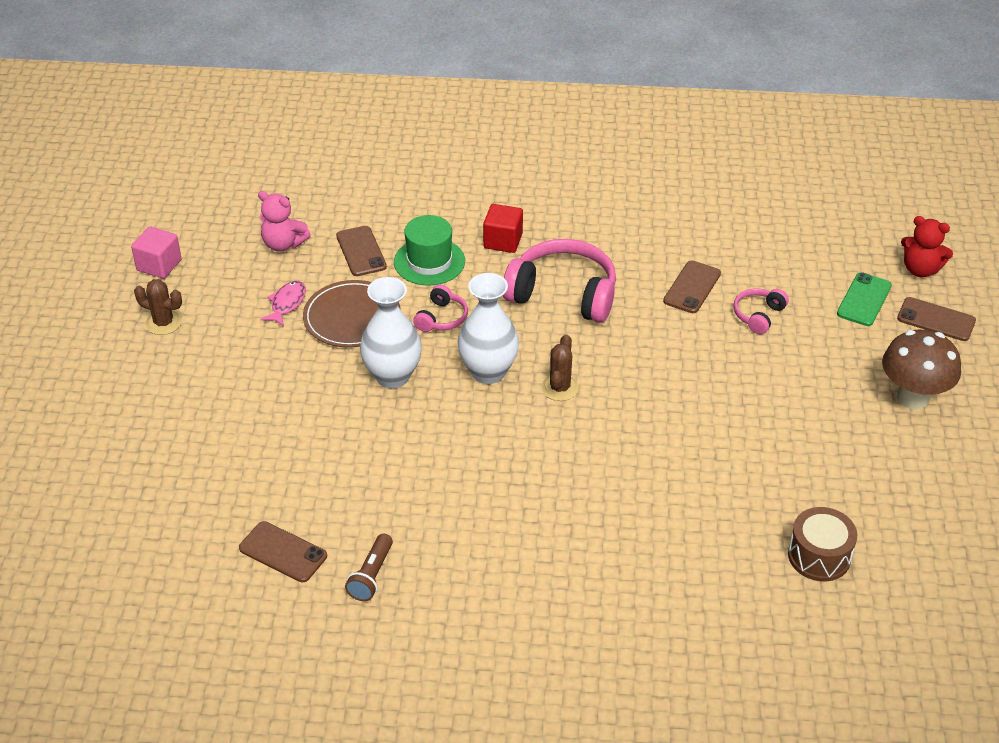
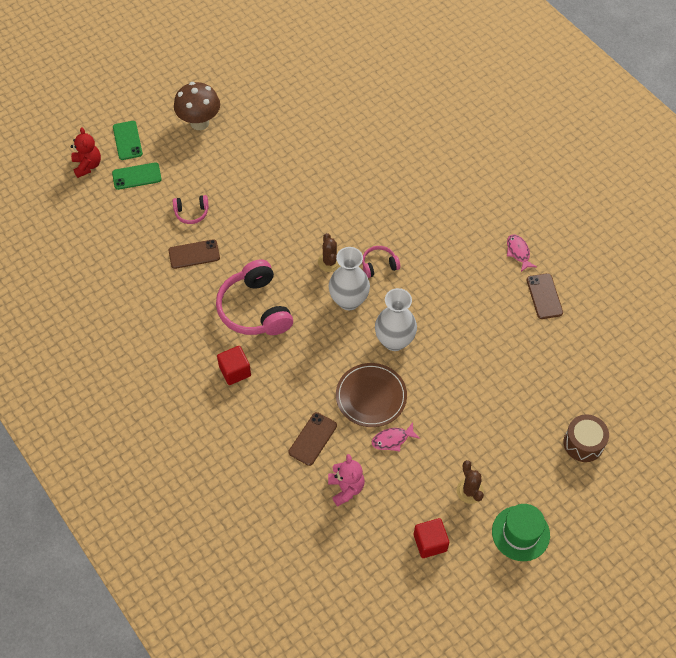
camera: 130 degrees left, 15 degrees up
(159, 265) = (430, 542): pink cube -> red cube
(371, 576) = (518, 252): brown flashlight -> pink fish
(429, 262) = (288, 395): green hat -> green hat (520, 533)
(441, 318) = (329, 352): pink headphones -> pink headphones (379, 265)
(559, 388) = (329, 262): brown cactus -> brown cactus turned 75 degrees counterclockwise
(819, 556) = (339, 106): brown drum -> brown drum (583, 443)
(936, 320) = (127, 140): brown phone -> green phone

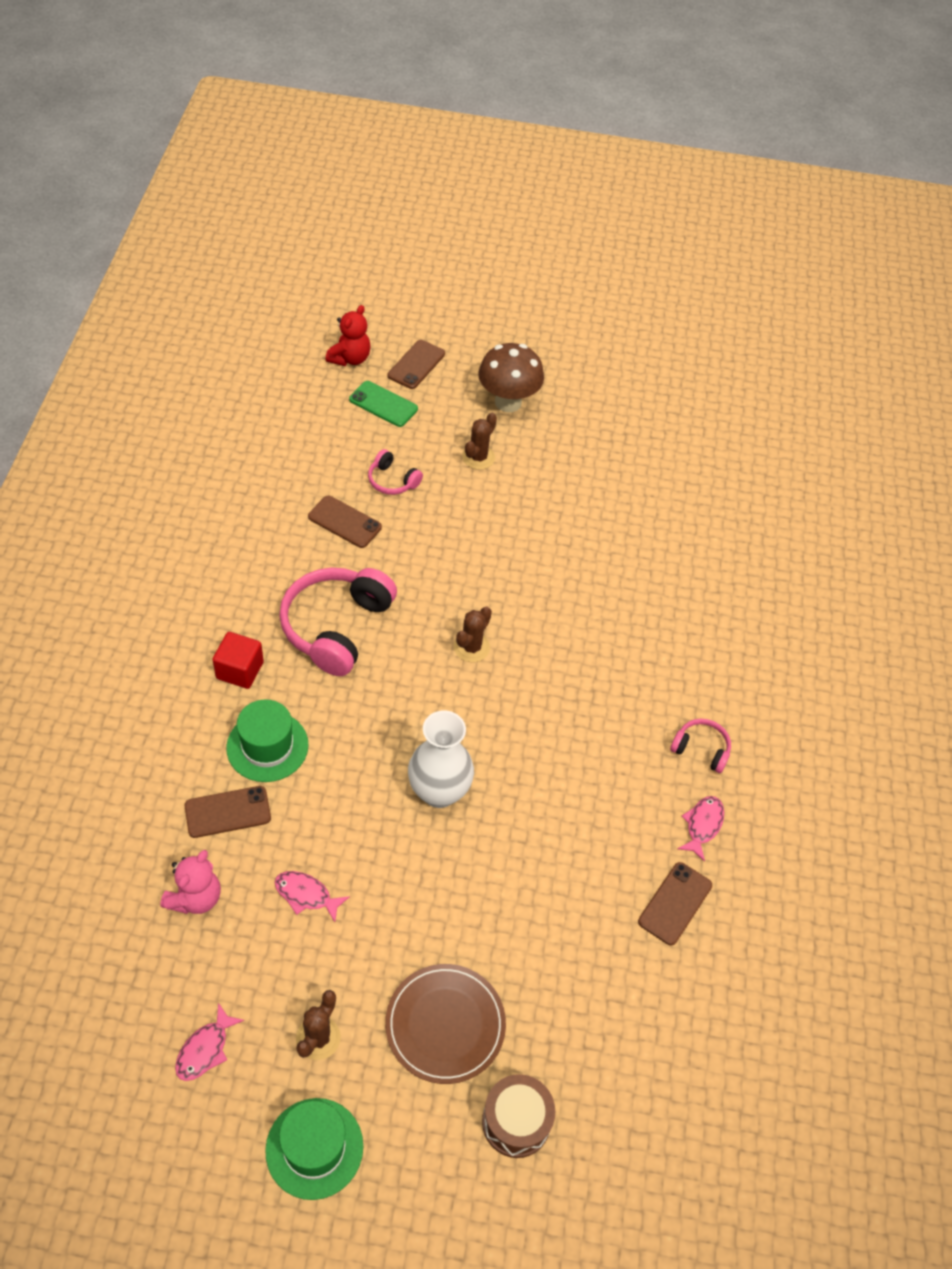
camera: 40 degrees right, 5 degrees down
(127, 140) = (416, 365): green phone -> brown phone
(220, 164) = (478, 457): none -> brown cactus
(293, 393) = (267, 746): none -> green hat
(349, 300) = (442, 704): white vase -> none
(371, 396) = (341, 826): brown plate -> brown plate (445, 1025)
(379, 265) = (521, 697): pink headphones -> pink headphones (701, 749)
(430, 542) = (205, 1049): red cube -> pink fish

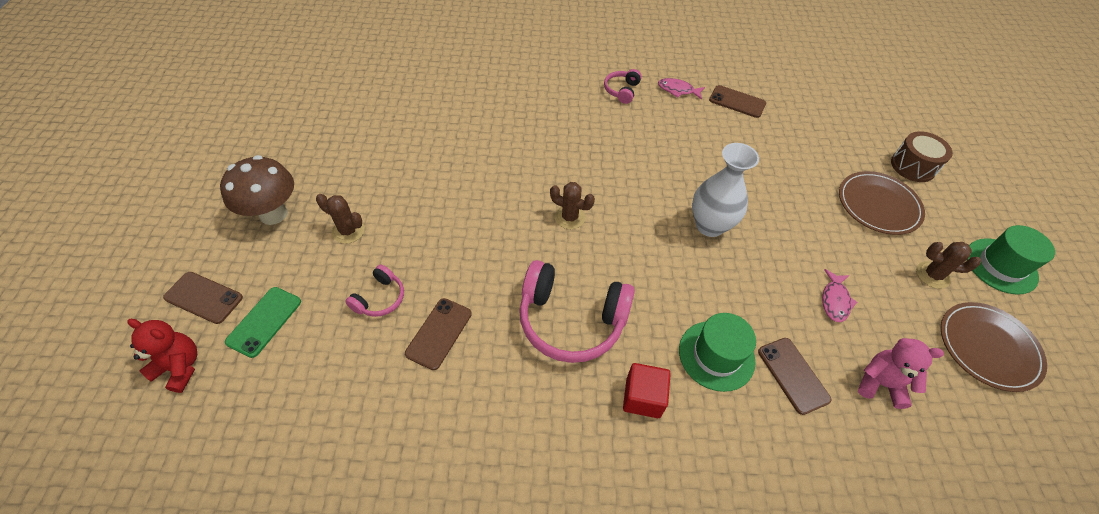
camera: 95 degrees left, 0 degrees up
(205, 1049) = (988, 347): pink fish -> brown plate

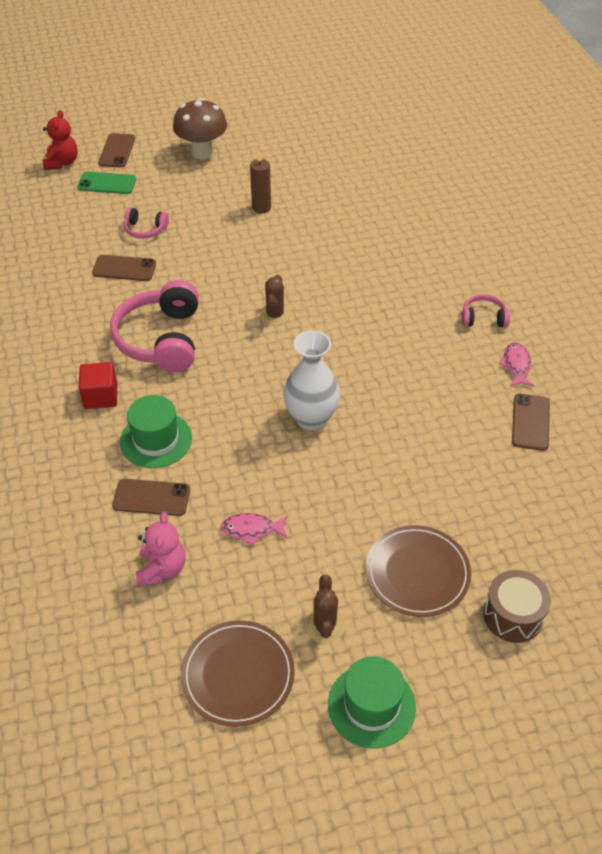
camera: 75 degrees right, 5 degrees down
(348, 231) = (202, 193): brown cactus -> none
(403, 188) = (261, 207): none -> brown candle
(793, 375) = (151, 498): brown phone -> brown phone turned 45 degrees clockwise

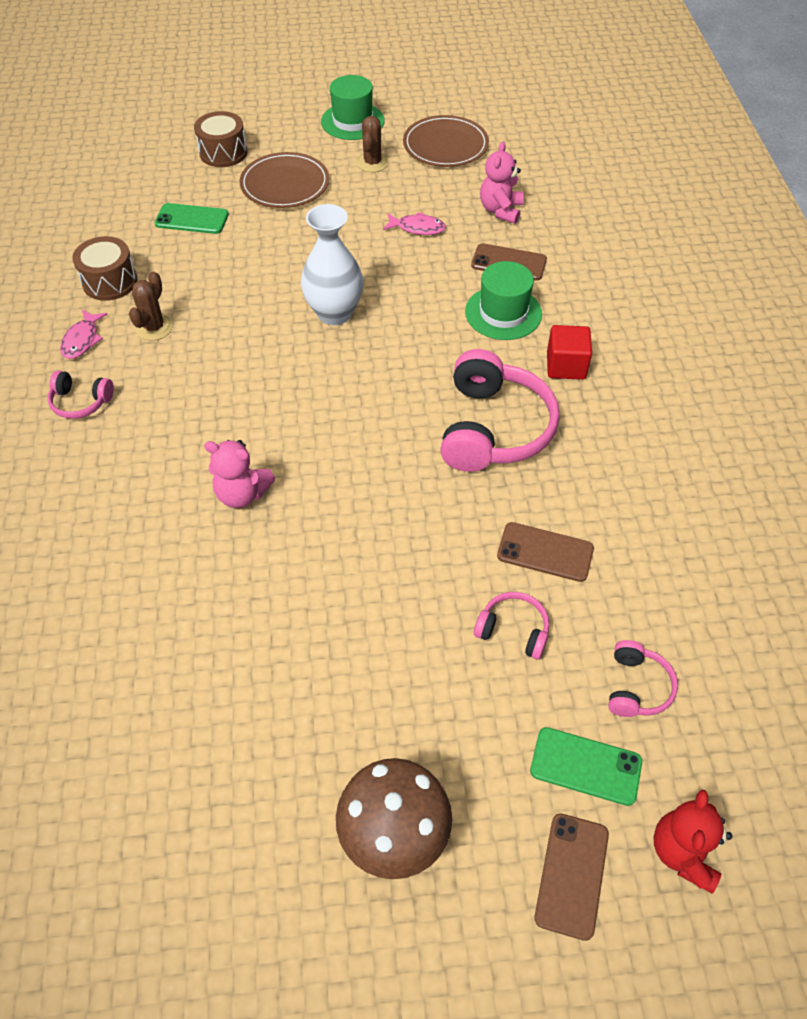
camera: 170 degrees left, 5 degrees up
(74, 214) = (637, 687): none -> pink headphones
(261, 207) = (312, 652): brown candle -> none
(275, 315) = (341, 443): brown cactus -> brown cactus (154, 327)
(334, 276) = (242, 494): none -> pink teddy bear
(495, 506) = (192, 219): none -> green phone
(530, 422) = (110, 282): brown phone -> brown drum

